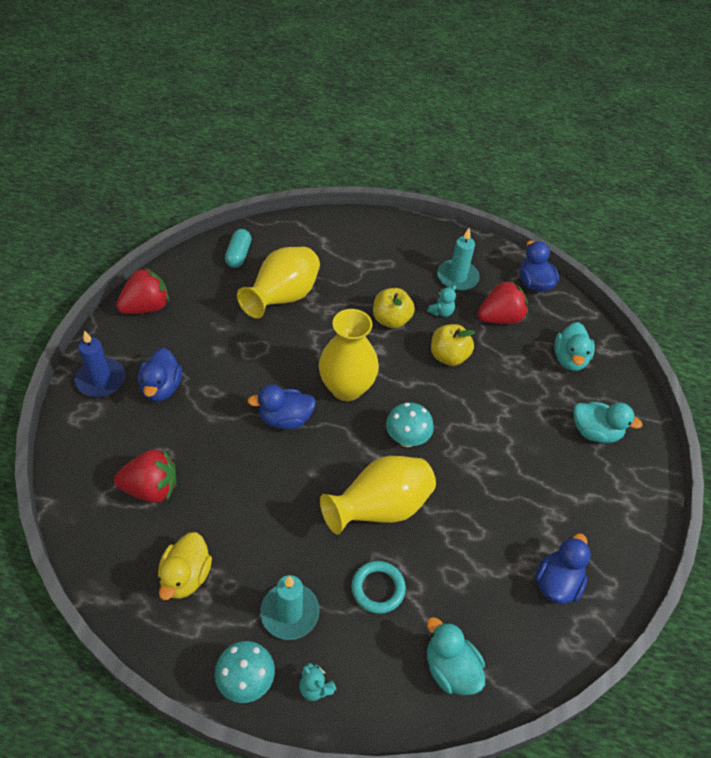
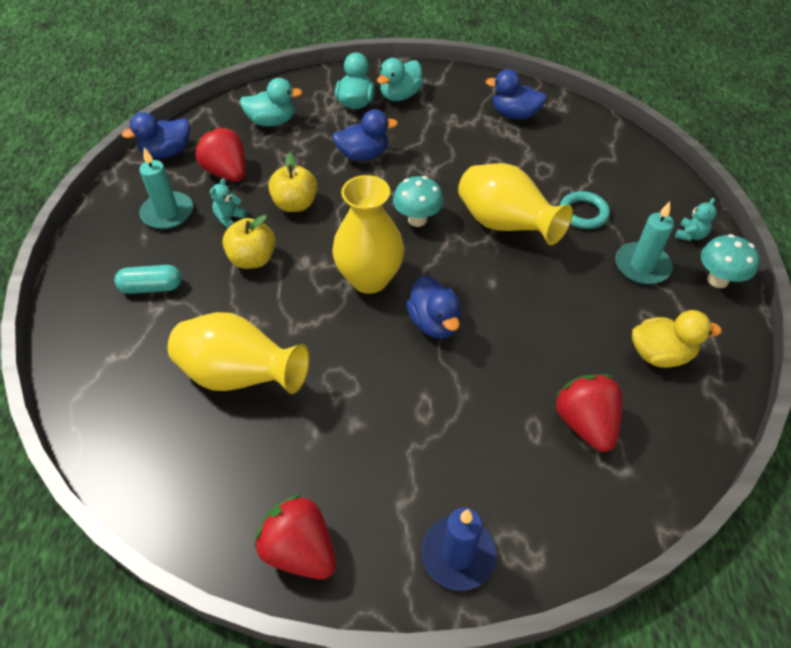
camera: 100 degrees left, 0 degrees up
(161, 388) = (441, 468): blue duck -> blue duck (363, 155)
(238, 255) = (159, 457): turquoise capsule -> turquoise capsule (151, 287)
(441, 312) = (229, 219): turquoise teddy bear -> turquoise teddy bear turned 90 degrees counterclockwise
(450, 668) = (620, 162): turquoise duck -> turquoise duck (400, 96)

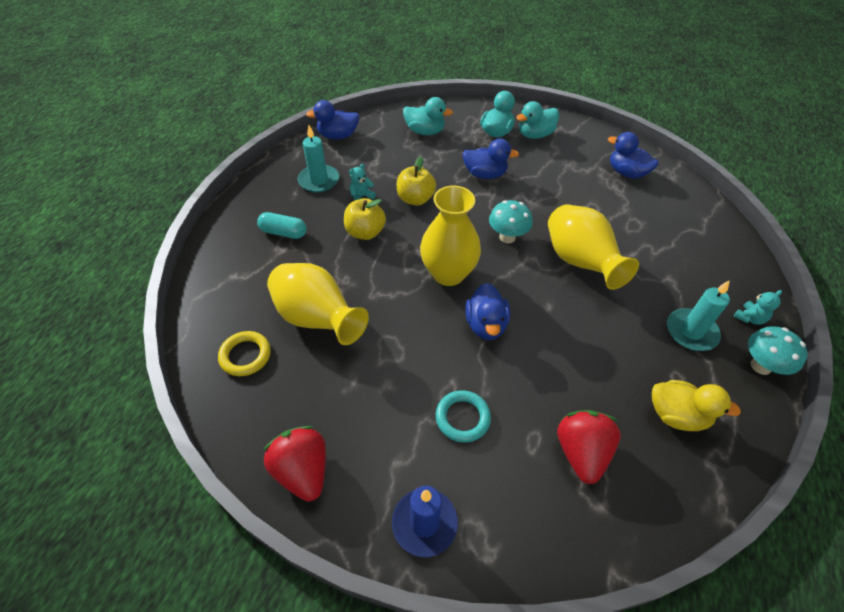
camera: 20 degrees right, 0 degrees up
(171, 446) = (245, 355): none -> yellow ring
(227, 172) = (375, 162): red strawberry -> none
(583, 213) = (654, 271): turquoise ring -> turquoise ring (462, 418)

